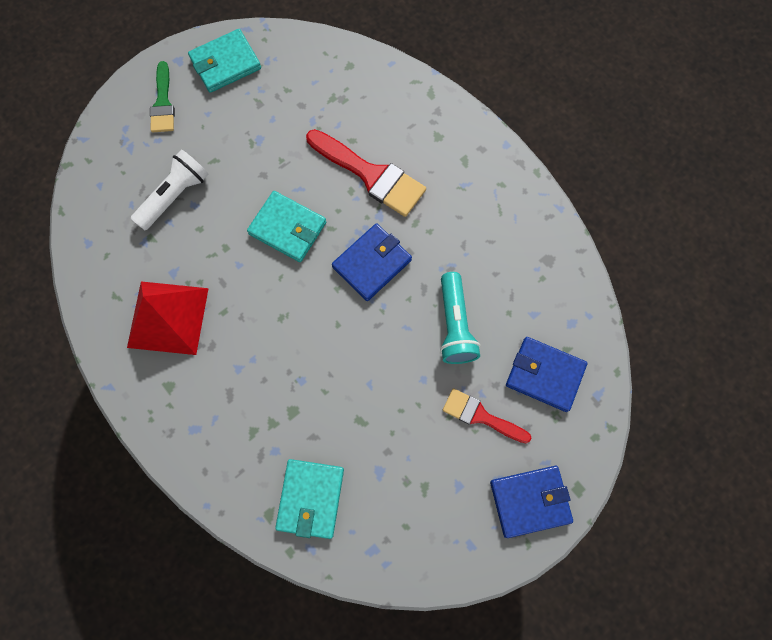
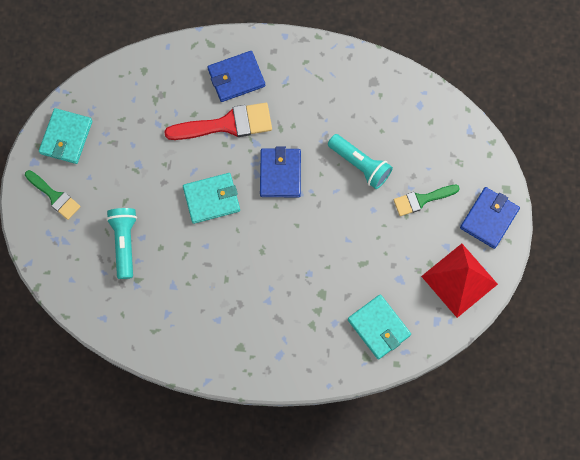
camera: 45 degrees left, 0 degrees up
(168, 317) = (198, 312): red pyramid -> red pyramid (459, 280)
(175, 196) = (124, 243): white flashlight -> turquoise flashlight
(480, 416) = (422, 199): red brush -> green brush
(544, 375) = (433, 146): blue wallet -> blue wallet (236, 78)

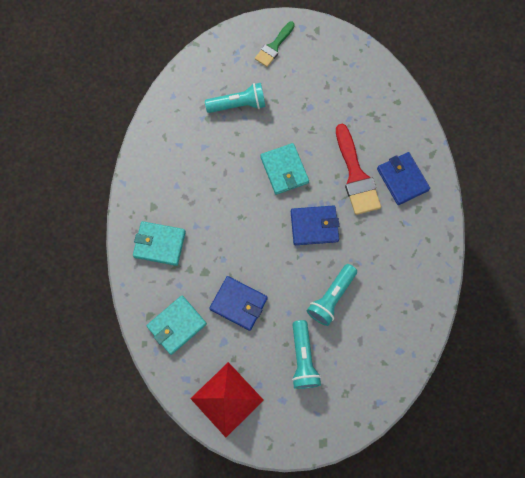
camera: 85 degrees right, 0 degrees up
(66, 137) = (327, 49): turquoise wallet -> turquoise wallet (159, 244)
(422, 199) = (303, 358): green brush -> turquoise flashlight
(489, 218) = (290, 426): blue wallet -> blue wallet (238, 303)

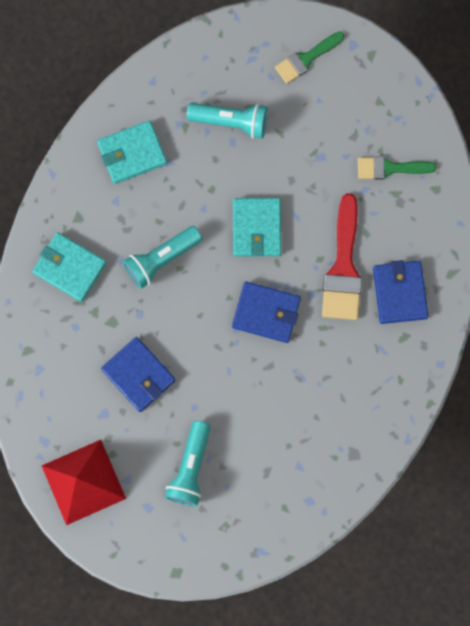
camera: 20 degrees right, 5 degrees up
(177, 325) = (56, 374): turquoise wallet -> turquoise wallet (132, 153)
(331, 297) = (253, 408): turquoise flashlight -> turquoise flashlight (161, 259)
(360, 98) = (389, 168): none -> green brush

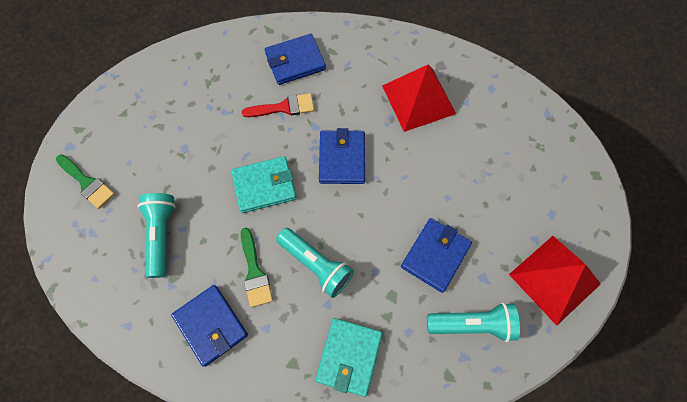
camera: 105 degrees left, 10 degrees down
(132, 153) = (211, 325): turquoise wallet -> blue wallet
(190, 468) = (502, 186): turquoise flashlight -> turquoise flashlight (472, 324)
(316, 414) = (418, 99): none -> red pyramid
(343, 267) = (284, 107): red brush -> red brush, size x0.62
(389, 168) = (185, 92): green brush -> green brush (254, 272)

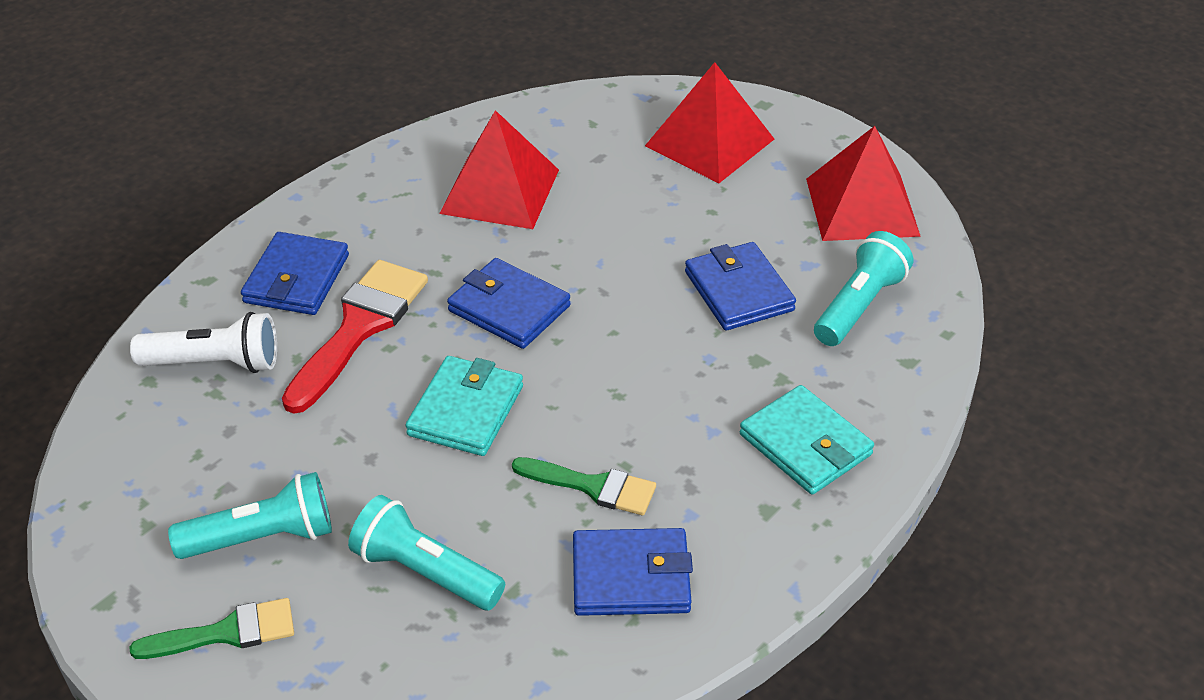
camera: 55 degrees left, 25 degrees down
(224, 70) = (215, 363): none -> white flashlight
(284, 107) = (359, 328): red brush -> red brush, size x1.62
(316, 265) = (643, 414): turquoise flashlight -> turquoise flashlight (262, 537)
(539, 169) = (710, 142): none -> red pyramid

